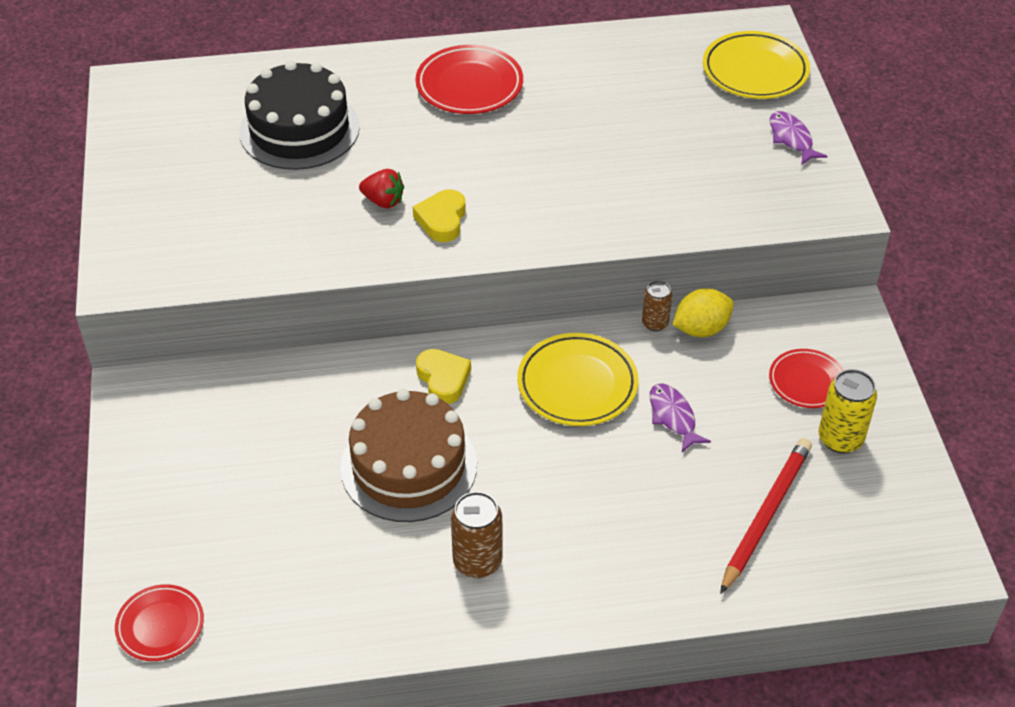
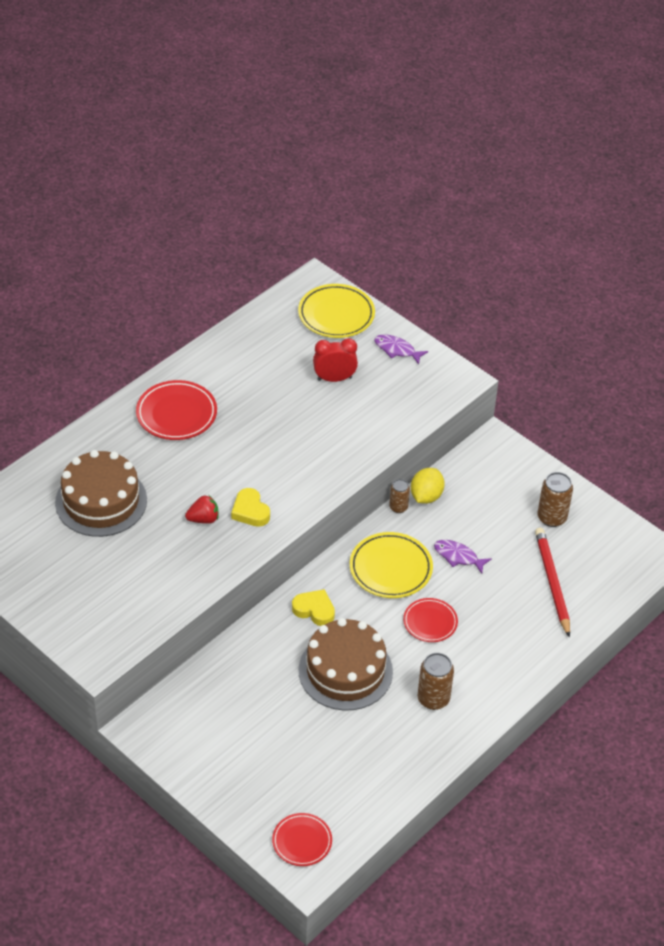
camera: 40 degrees left, 0 degrees up
(299, 129) = (101, 501): black cake -> brown cake
(684, 133) = (334, 379): none -> red clock
(807, 382) = (508, 495): red plate -> red plate (430, 622)
(840, 439) = (552, 517): yellow can -> brown can

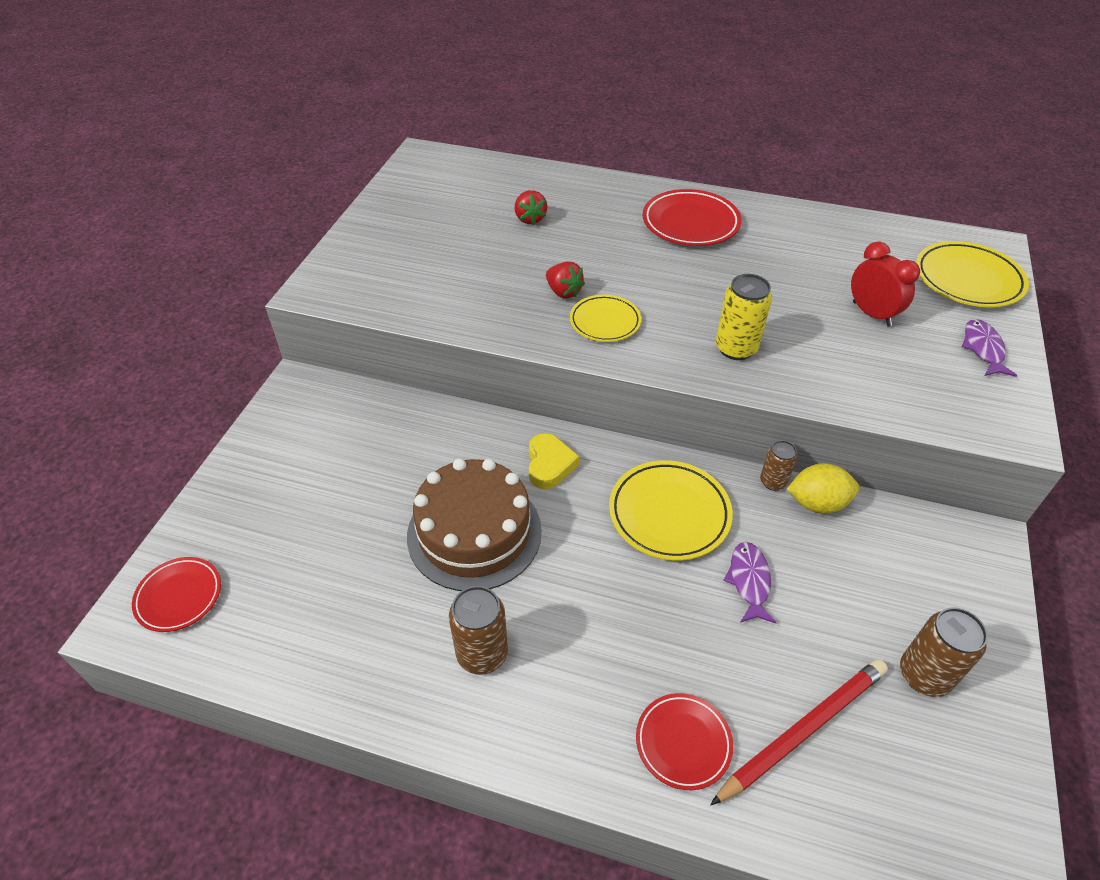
camera: 65 degrees right, 0 degrees up
(101, 501) = (530, 219): brown cake -> red strawberry
(250, 511) = (605, 322): yellow heart -> yellow plate
(320, 459) = (736, 348): none -> yellow can
(430, 622) = (612, 594): red plate -> red plate (683, 742)

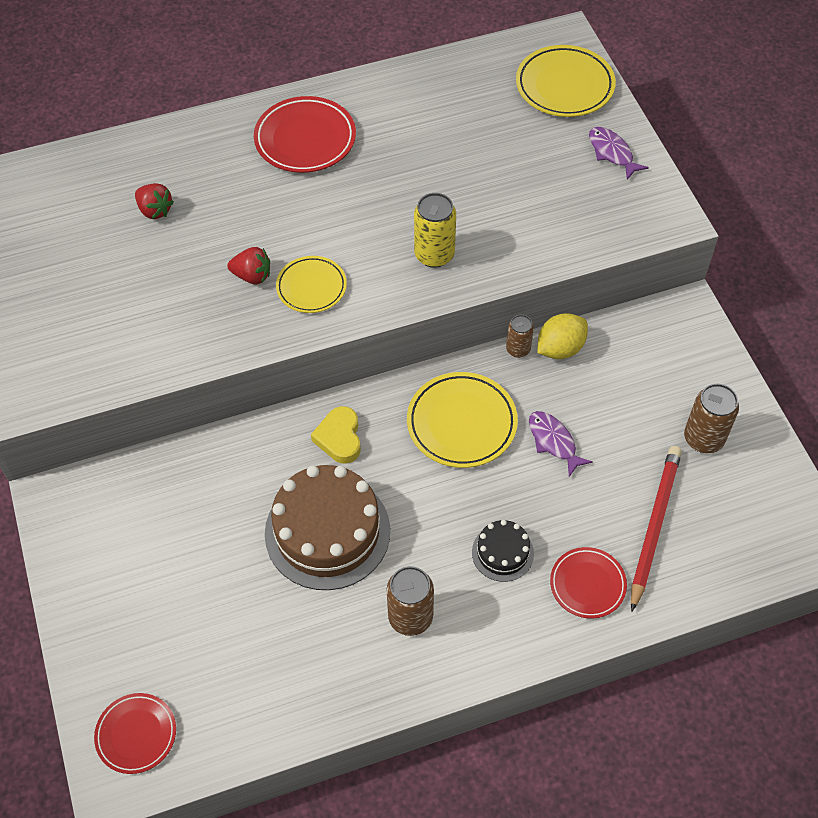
camera: 35 degrees left, 10 degrees up
(549, 465) = (339, 438): yellow heart -> yellow heart turned 150 degrees counterclockwise
(618, 652) = (502, 553): none -> black cake
(871, 314) = (514, 162): red clock -> none

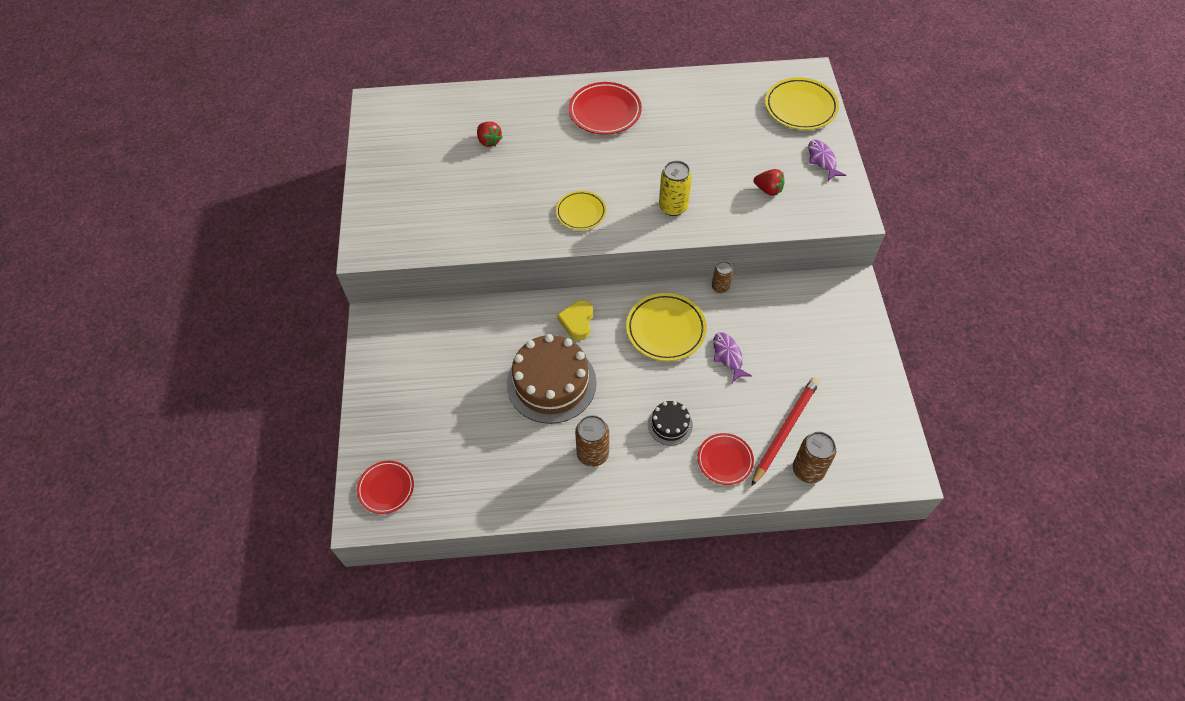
camera: 15 degrees right, 0 degrees up
(252, 276) = (542, 197): red strawberry -> red strawberry (768, 190)
(560, 348) = (751, 292): yellow lemon -> none
(703, 438) = (839, 377): brown can -> brown can (808, 470)

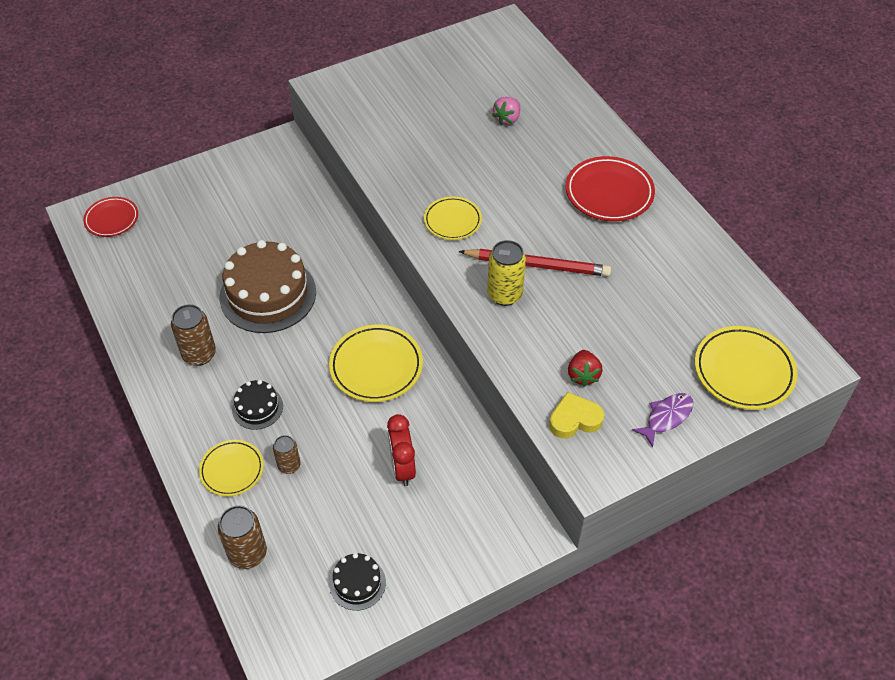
camera: 65 degrees right, 5 degrees down
(489, 141) = (507, 119): red strawberry -> pink strawberry
(577, 322) = (351, 289): yellow heart -> yellow heart (574, 419)
(720, 287) = (459, 398): brown can -> brown can (289, 465)
(725, 460) = (232, 470): red plate -> yellow plate
(728, 356) = (367, 434): purple fish -> none
(768, 343) = (402, 468): none -> red clock
(785, 430) = (291, 517): red pencil -> red pencil (537, 265)
(858, 403) = (357, 583): none -> black cake

